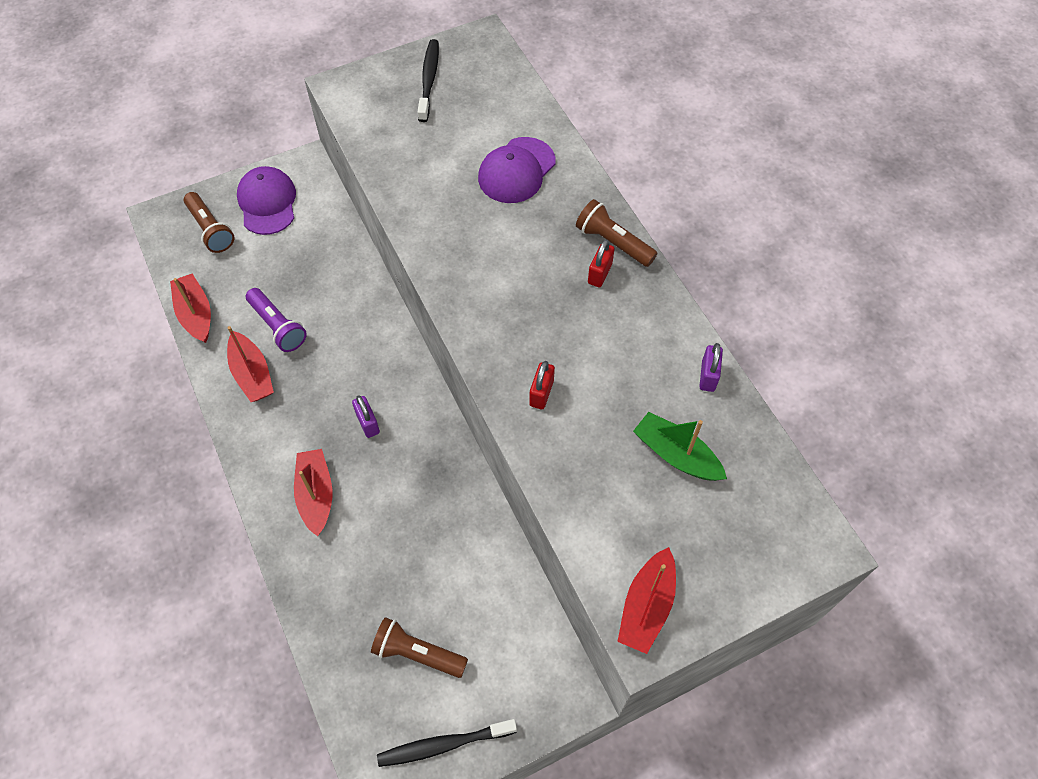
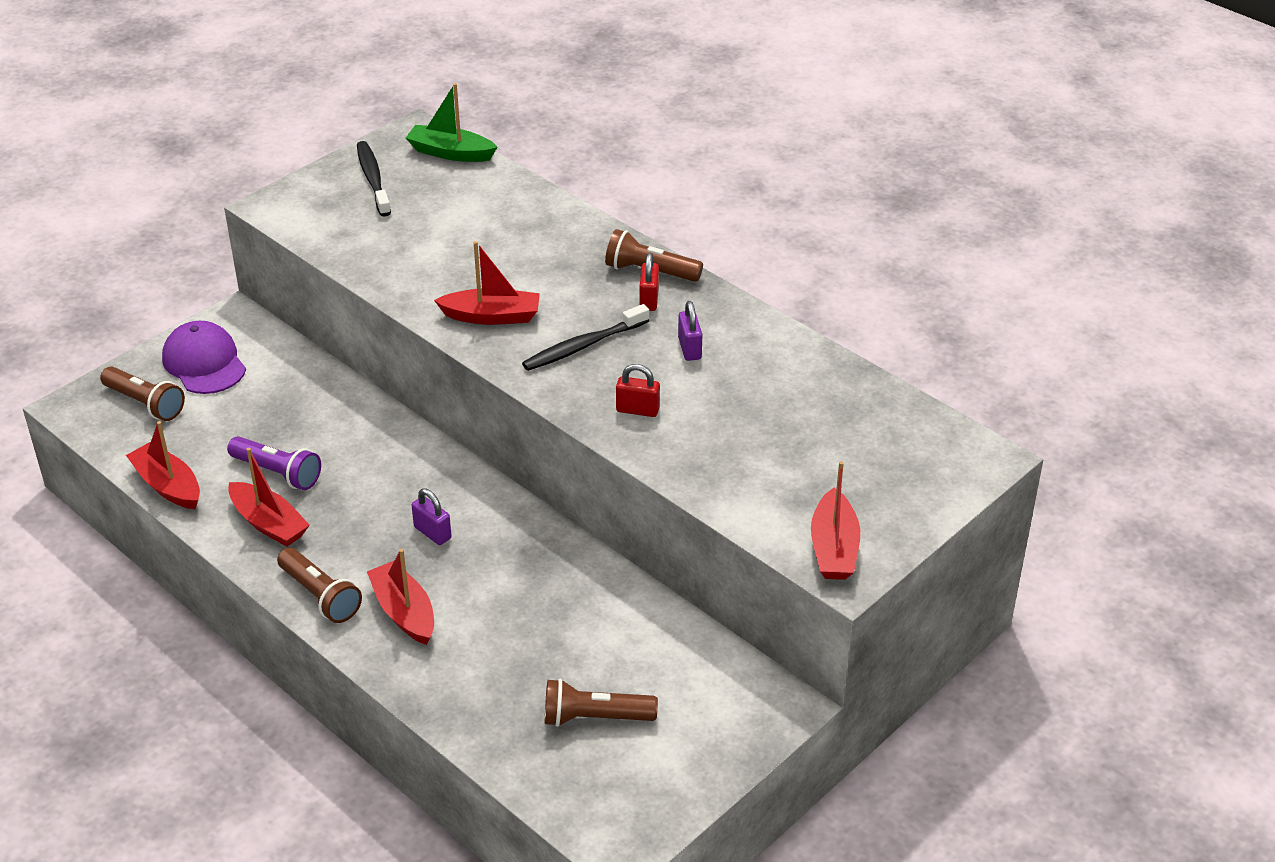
camera: 20 degrees left, 20 degrees down
(261, 457) = (320, 596): none -> brown flashlight
(444, 745) = (665, 786): black toothbrush -> black toothbrush (583, 346)
(463, 253) = (492, 316): none -> red boat
(516, 170) = (514, 235): purple cap -> none
(541, 393) = (637, 410): red padlock -> red padlock turned 75 degrees counterclockwise
(676, 454) = (803, 424): green boat -> green boat (451, 153)
(708, 376) = (804, 355): purple padlock -> purple padlock (689, 349)

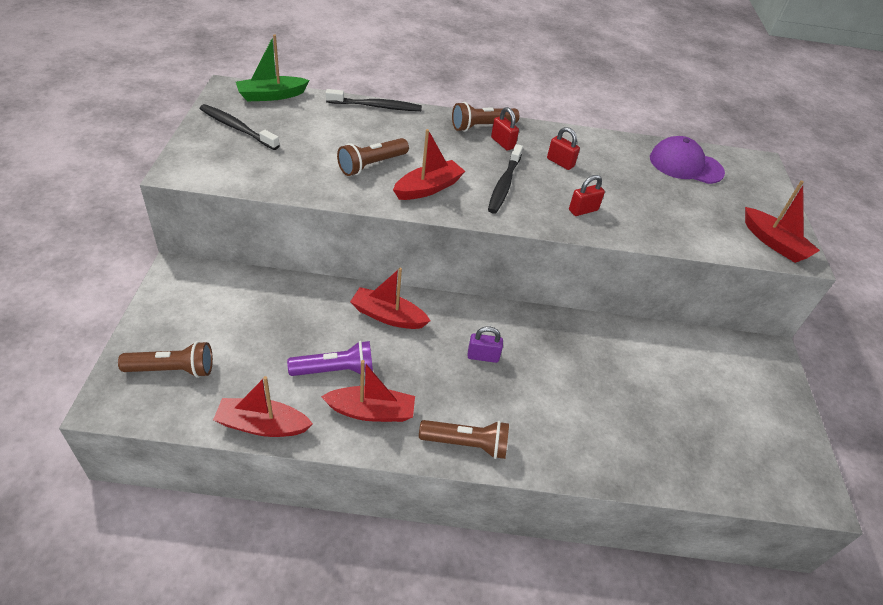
camera: 45 degrees left, 5 degrees up
(204, 363) = (189, 316): purple cap -> purple cap (685, 165)
(404, 612) = (530, 421): red boat -> red boat (388, 316)
(553, 204) = (376, 106): none -> black toothbrush
(595, 718) = (707, 422): brown flashlight -> brown flashlight (372, 165)
(689, 349) = (560, 162): purple padlock -> red padlock

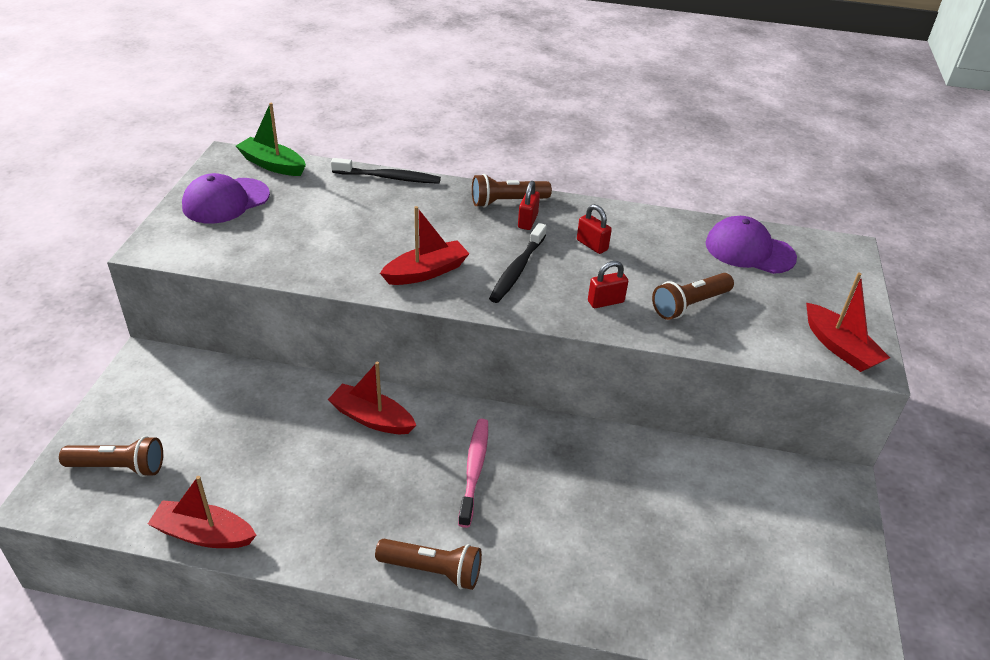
camera: 10 degrees right, 5 degrees down
(237, 128) = (226, 201): black toothbrush -> purple cap
(271, 95) = (272, 165): green boat -> green boat turned 45 degrees clockwise
(335, 370) = (298, 477): purple flashlight -> none
(371, 411) = (329, 526): red boat -> none
(372, 165) = (367, 244): brown flashlight -> brown flashlight (690, 305)
(483, 356) = (474, 470): purple padlock -> pink toothbrush
(502, 143) = (527, 221): red padlock -> red padlock turned 45 degrees clockwise

